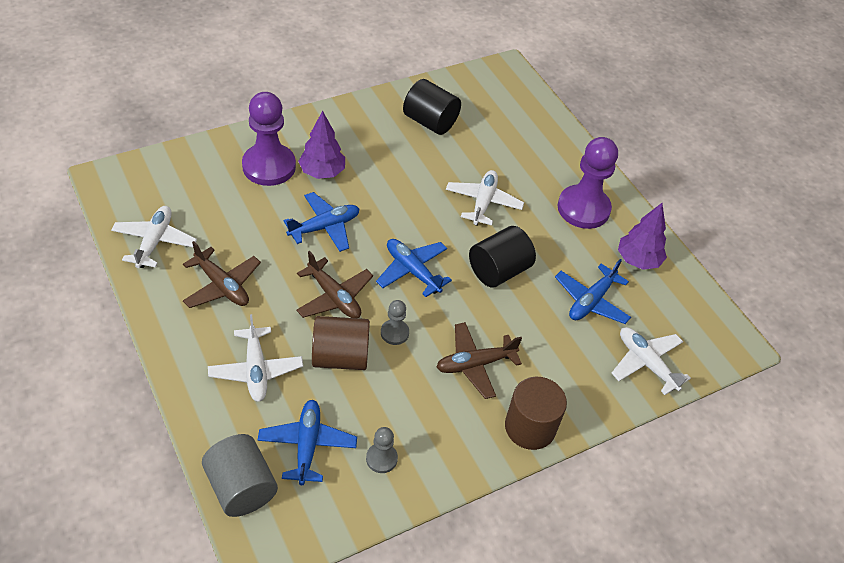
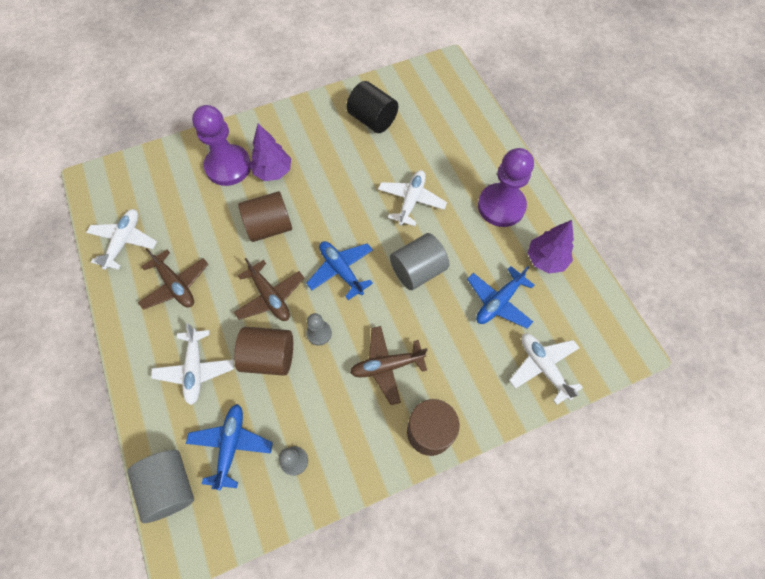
camera: 10 degrees right, 15 degrees up
(324, 227) = (269, 227): blue plane -> brown cylinder
(498, 271) = (418, 270): black cylinder -> grey cylinder

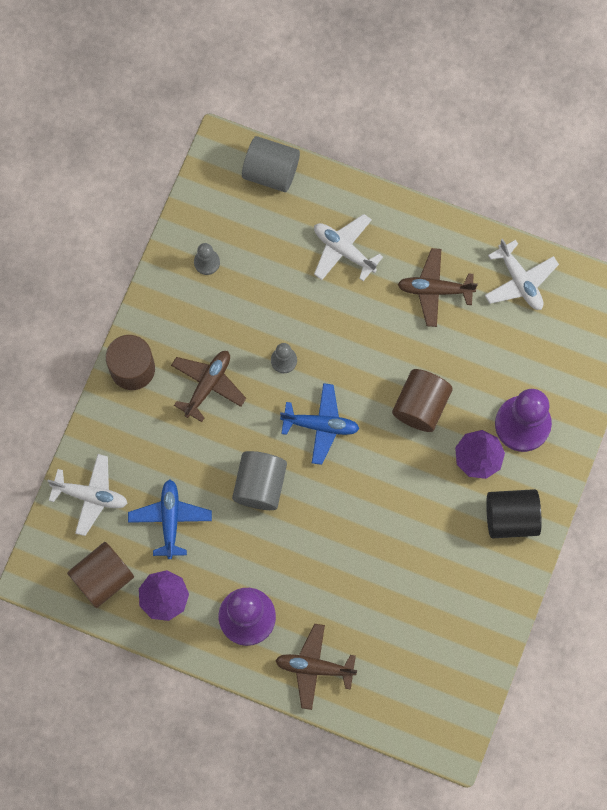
camera: 135 degrees right, 10 degrees up
(231, 445) = (260, 231): blue plane -> none
(269, 357) = (301, 309): brown cylinder -> brown cylinder (103, 578)
(270, 297) = (352, 351): brown plane -> brown plane (314, 667)
(372, 120) = (452, 600): black cylinder -> black cylinder (511, 517)
(411, 201) = (329, 546): white plane -> none

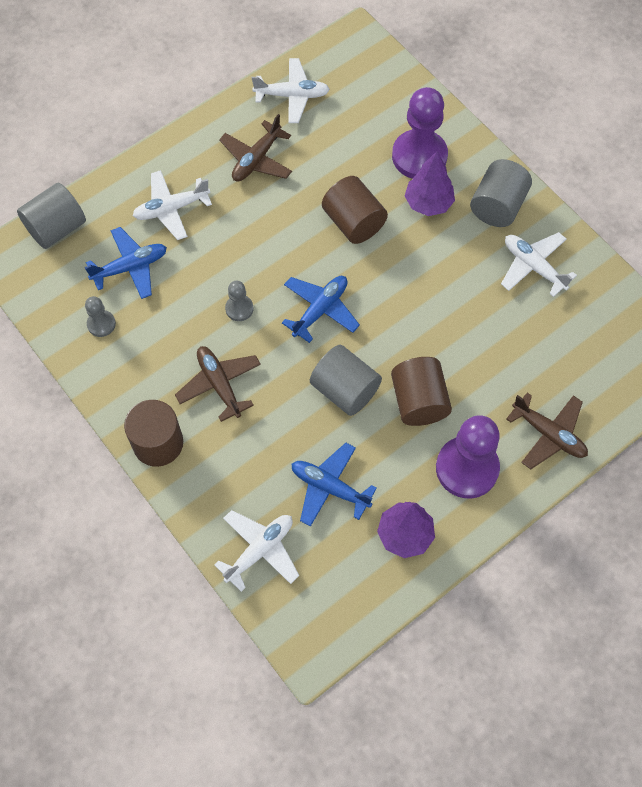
camera: 60 degrees left, 10 degrees down
(103, 578) = (351, 583): brown cylinder -> brown cylinder (419, 401)
(270, 252) = (130, 267): none -> blue plane
(314, 667) = (549, 434): brown plane -> brown plane turned 90 degrees counterclockwise
(467, 578) = (533, 266): none -> white plane
(511, 517) = (497, 206): black cylinder -> grey cylinder

